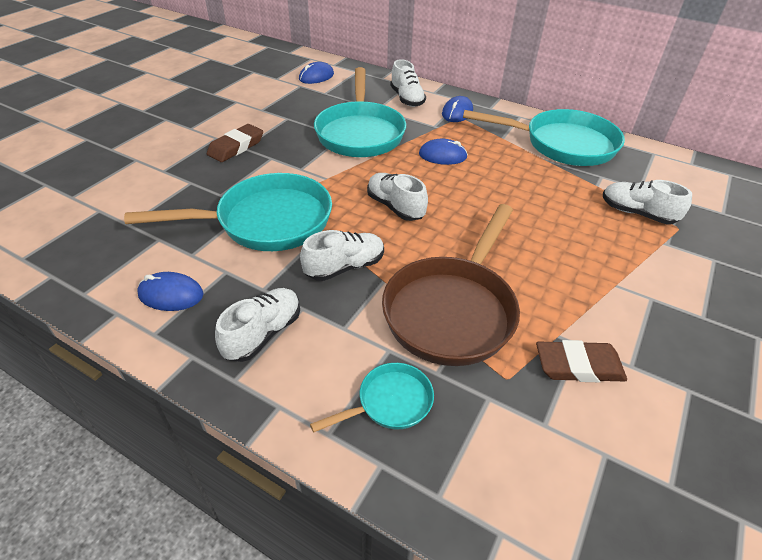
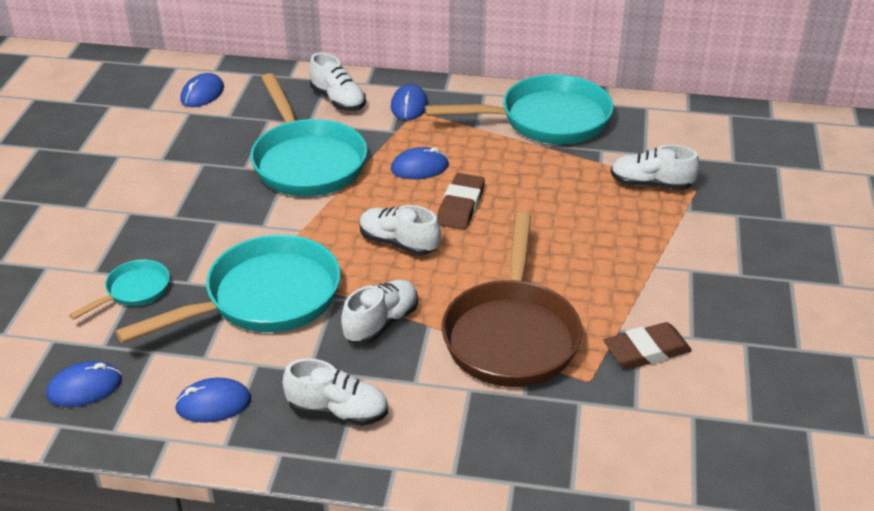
camera: 20 degrees left, 5 degrees down
(91, 252) = (85, 388): none -> blue mouse
(236, 147) = (164, 218): brown eraser -> brown eraser (461, 206)
(263, 333) = (338, 411): white shoe -> white shoe turned 90 degrees clockwise
(389, 403) = (494, 433): turquoise pan -> turquoise pan (134, 291)

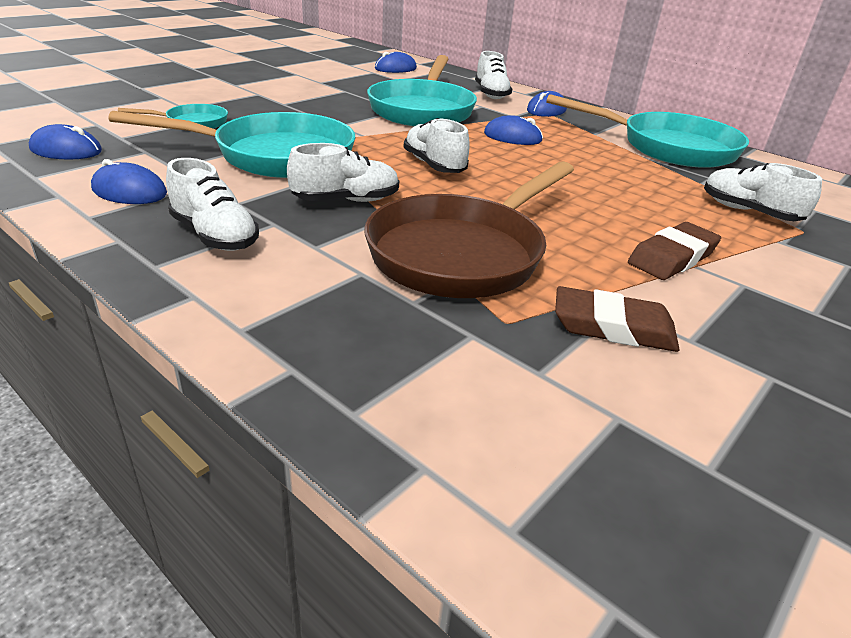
camera: 30 degrees right, 5 degrees down
(461, 206) = (522, 165): brown eraser -> brown eraser (672, 257)

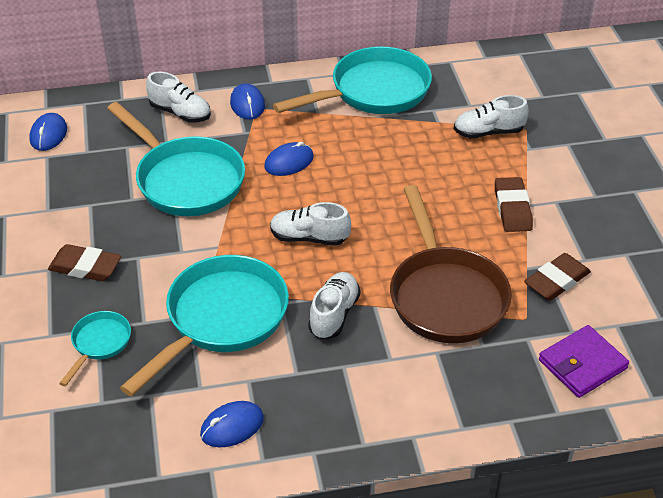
camera: 50 degrees left, 10 degrees up
(66, 150) = (109, 445): blue mouse -> none
(215, 236) = (341, 402): white shoe -> none
(275, 102) = (85, 267): none -> brown eraser
(486, 406) = (582, 364): none -> purple wallet

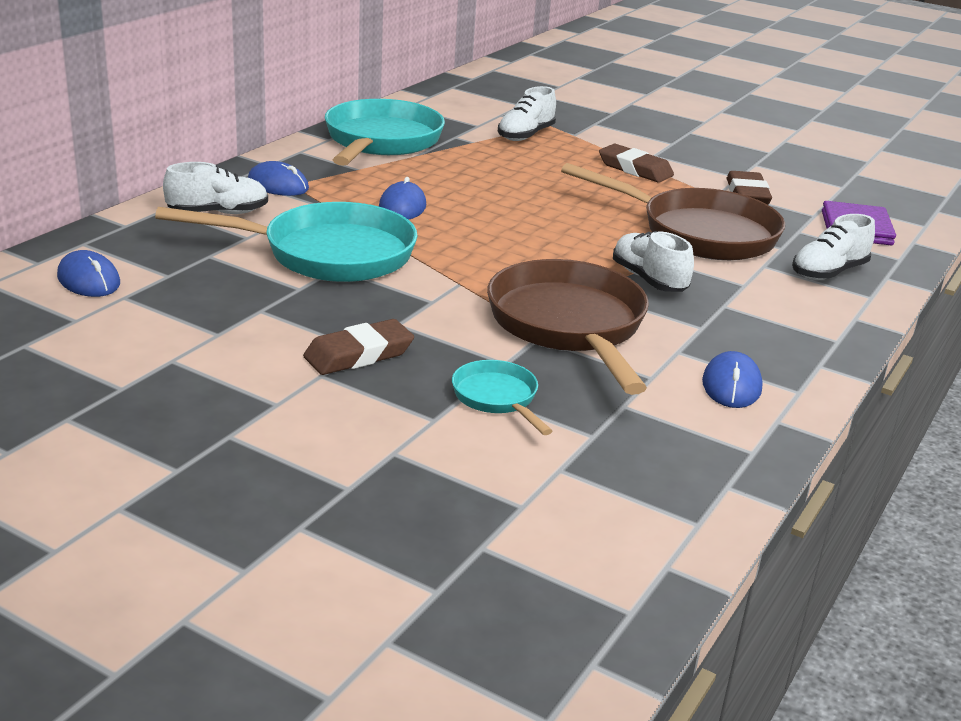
camera: 50 degrees left, 15 degrees down
(221, 319) = (569, 326): turquoise pan -> brown pan
(309, 238) = (526, 245): white shoe -> white shoe (828, 272)

